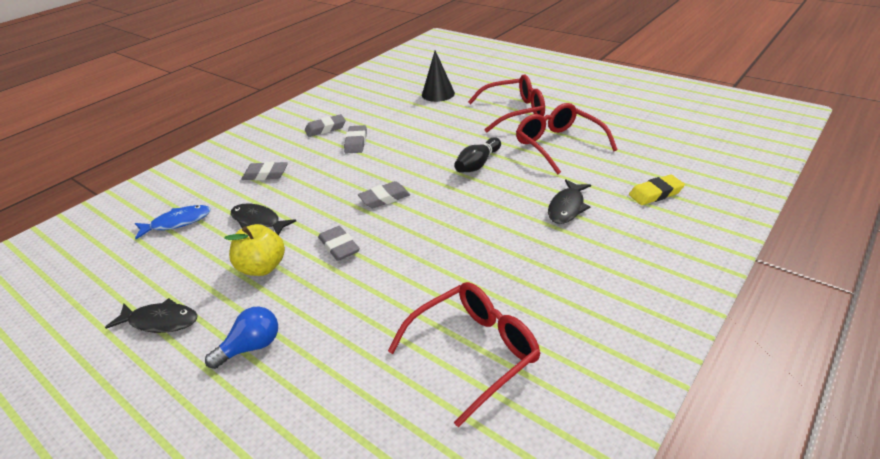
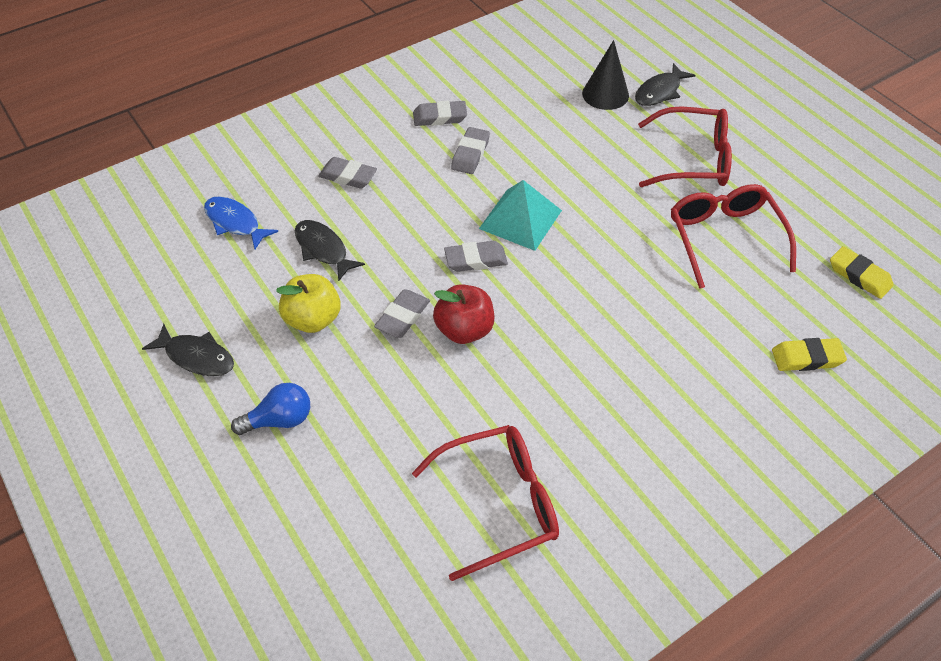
camera: 15 degrees right, 15 degrees up
(177, 222) = (235, 223): blue fish -> blue fish turned 135 degrees counterclockwise
(339, 246) = (402, 317): grey eraser -> grey eraser turned 45 degrees clockwise
(393, 242) = (464, 330): none -> red apple
(408, 168) = (520, 219): none -> turquoise pyramid
(478, 164) = (607, 239): black bowling pin -> none
(567, 207) = (686, 344): black fish -> black fish (660, 92)
(659, 142) = (859, 276): none -> yellow eraser

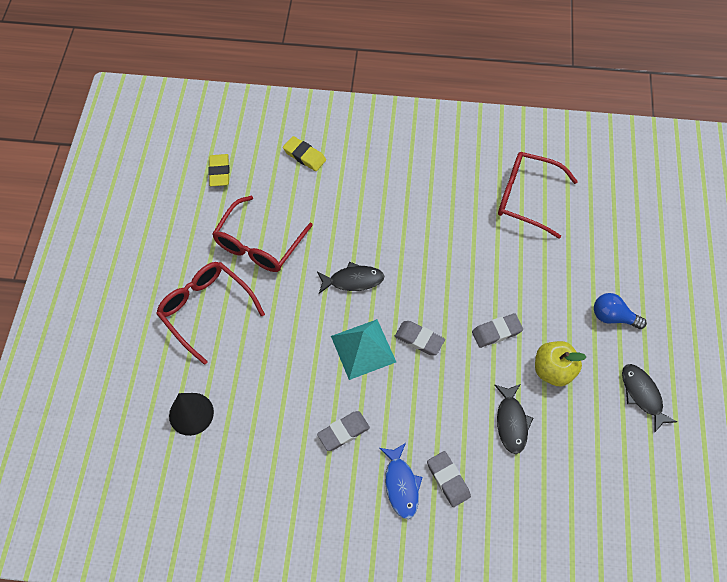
camera: 140 degrees left, 10 degrees up
(235, 223) = (559, 496): blue fish -> blue fish (401, 485)
(440, 117) = (332, 490): grey eraser -> none
(464, 330) = (467, 297): red apple -> none
(660, 92) = (152, 384): black fish -> black fish (353, 280)

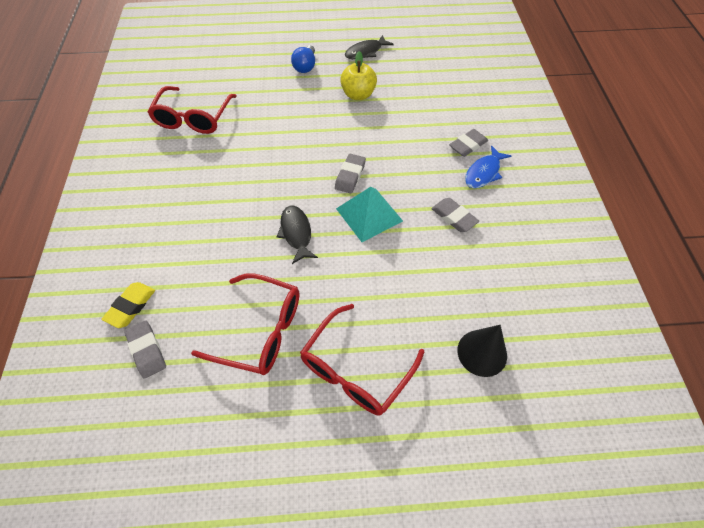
camera: 100 degrees left, 5 degrees down
(219, 172) = (151, 404): yellow eraser -> none
(401, 485) = (483, 173): blue fish -> blue fish turned 150 degrees clockwise
(496, 332) = (332, 127): grey eraser -> grey eraser (147, 350)
(511, 422) = (408, 114): black fish -> none

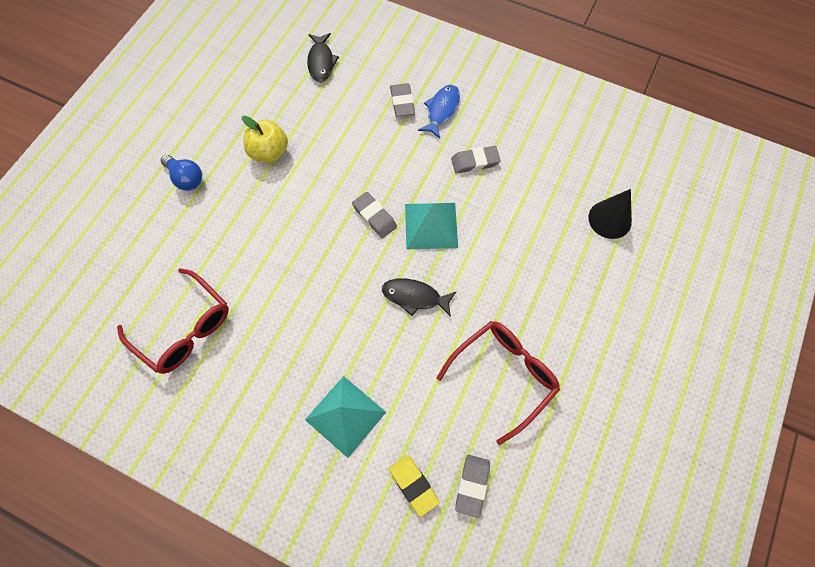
camera: 60 degrees left, 10 degrees up
(147, 350) = (472, 485): grey eraser -> grey eraser turned 75 degrees counterclockwise
(171, 235) = (345, 415): none -> turquoise pyramid
(356, 369) = (578, 316): red glasses -> none
(365, 52) = (208, 111): black fish -> black fish (321, 62)
(483, 173) = (441, 110): blue fish -> blue fish turned 135 degrees counterclockwise

